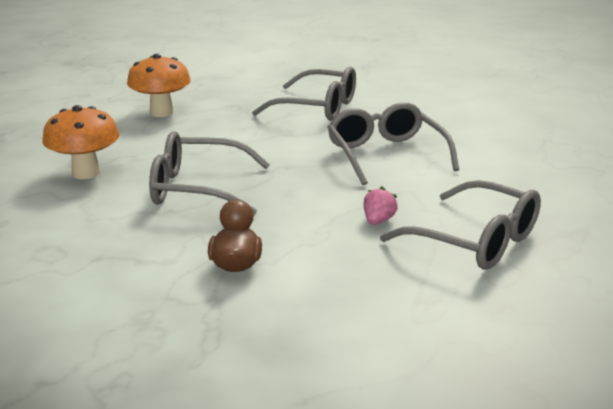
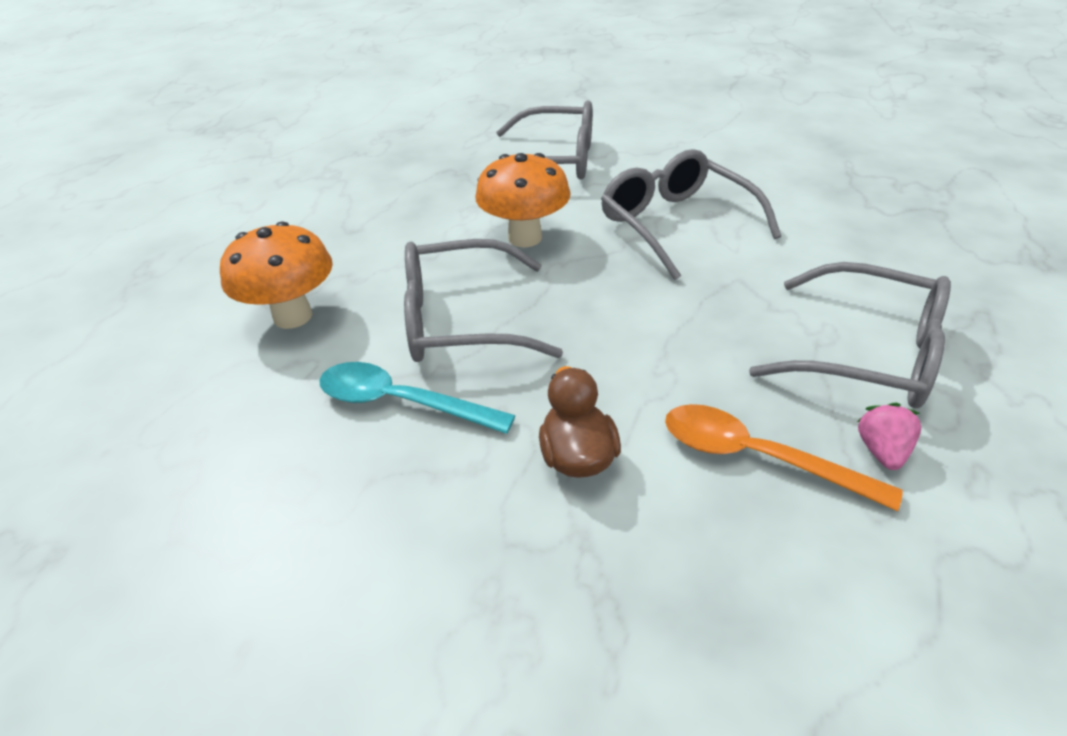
camera: 10 degrees left, 15 degrees up
(135, 224) = (401, 402): none -> turquoise spoon
(161, 112) = (357, 195): orange mushroom -> orange mushroom (525, 238)
(356, 281) = (756, 457): none -> orange spoon
(378, 221) = (726, 339): pink strawberry -> pink strawberry (882, 451)

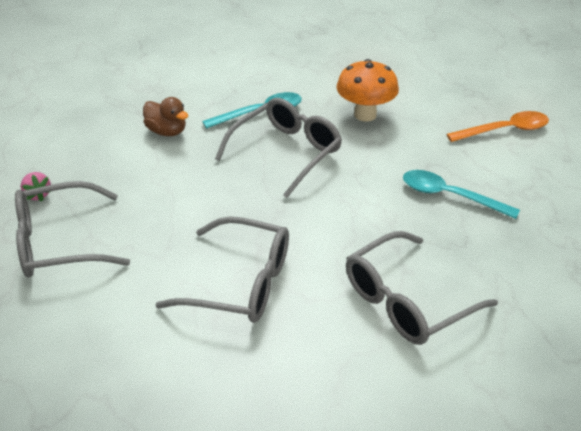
camera: 135 degrees right, 0 degrees up
(390, 200) = (449, 196): none -> turquoise spoon
(525, 238) = (324, 215): orange mushroom -> none
(756, 457) = (93, 166): orange spoon -> orange spoon (505, 130)

